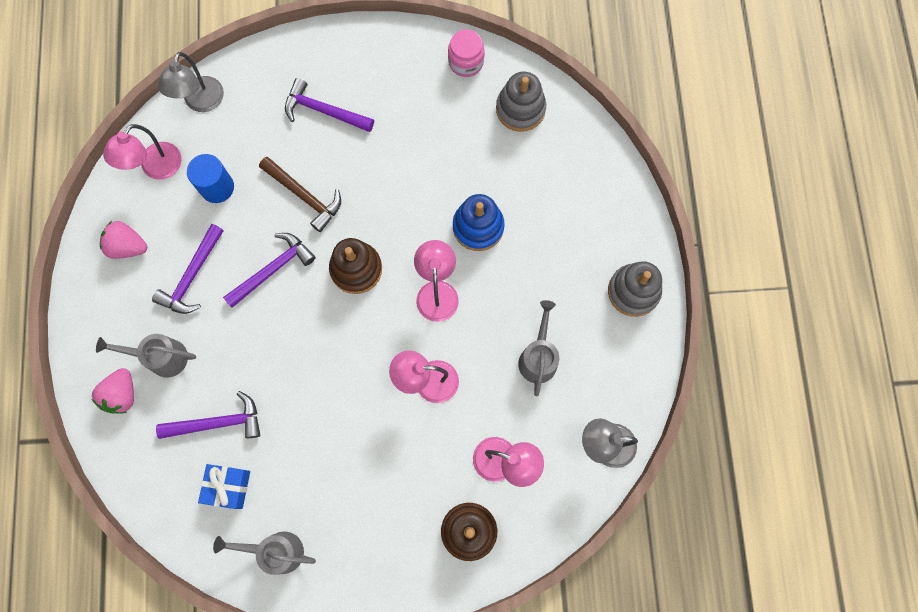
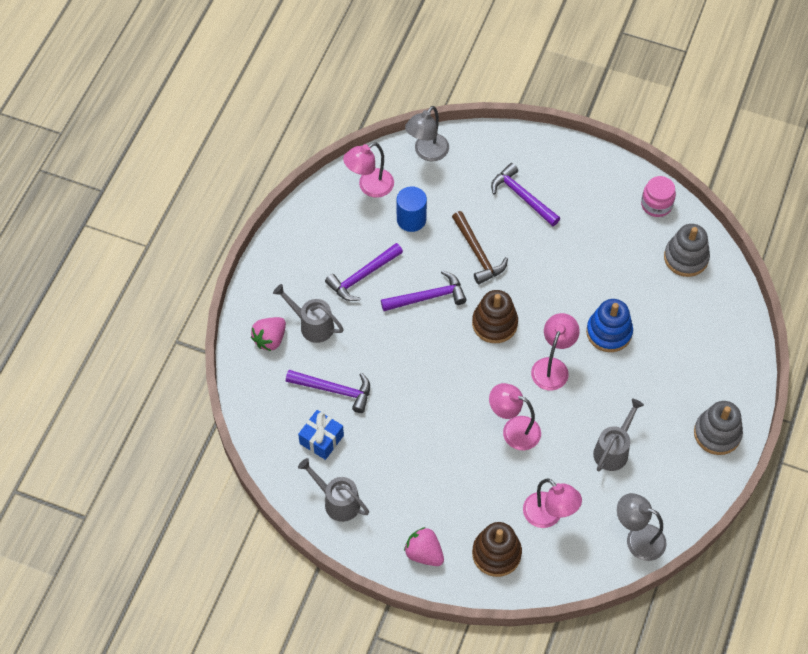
camera: 25 degrees right, 15 degrees down
(128, 246) = (322, 235): pink strawberry -> pink strawberry (424, 553)

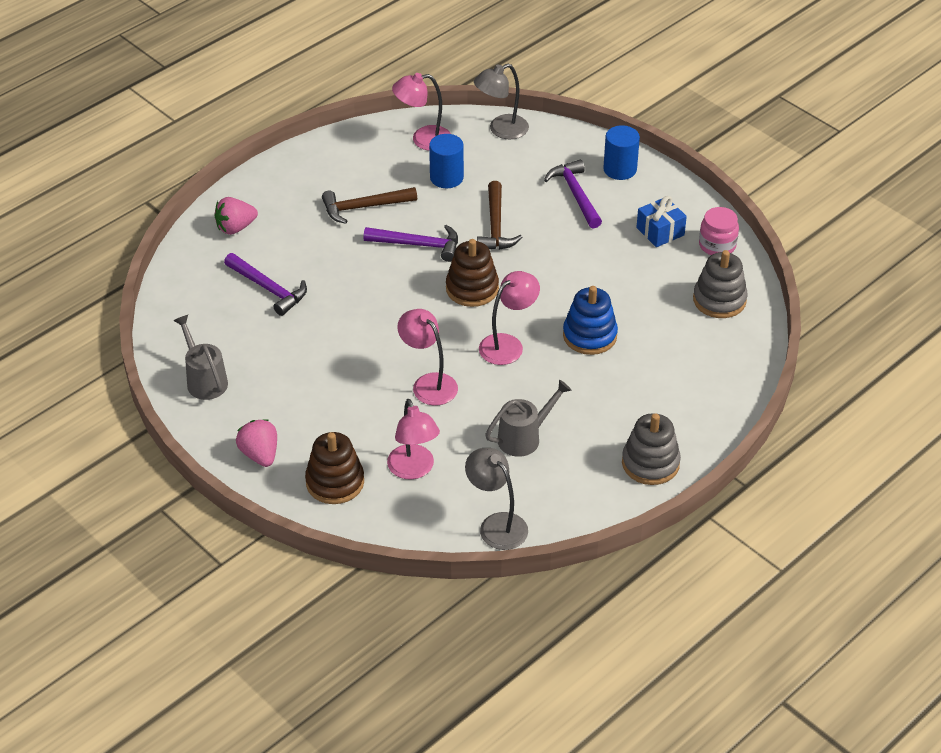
camera: 25 degrees right, 15 degrees down
(312, 325) = (285, 229): grey watering can -> none
(321, 439) = (226, 324): blue gift -> blue gift (660, 231)
(362, 276) = (364, 207): purple hammer -> brown hammer
(542, 157) = (620, 169): none -> blue cylinder

